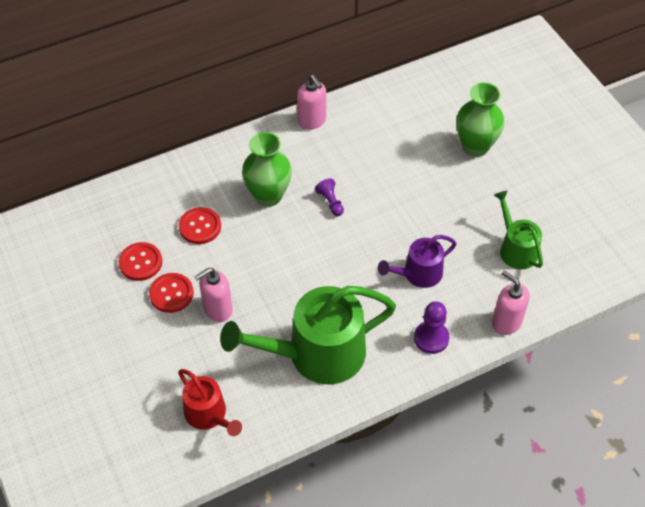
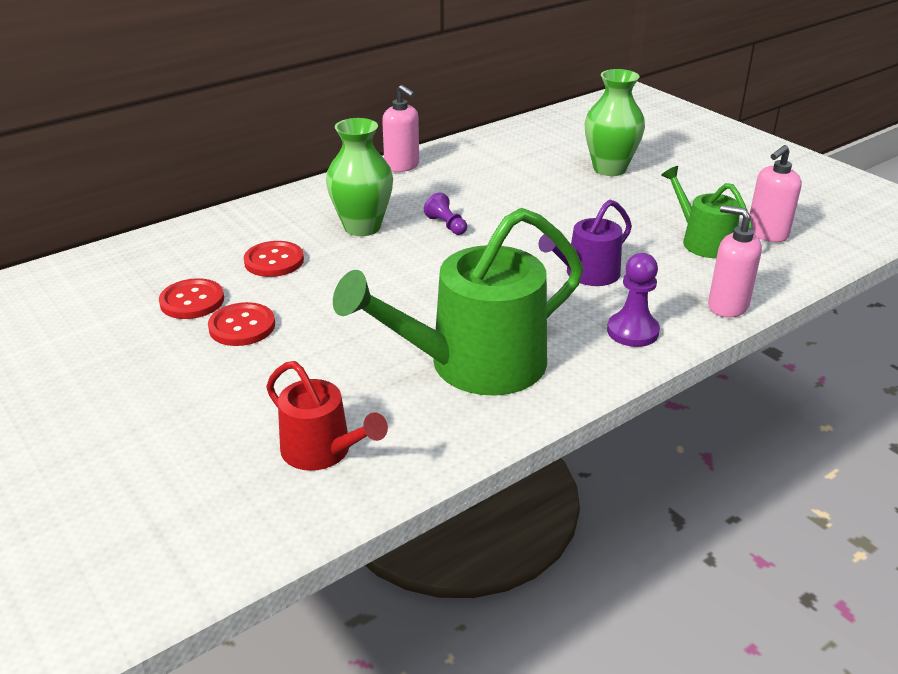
camera: 10 degrees left, 20 degrees down
(217, 309) = (314, 335): pink soap dispenser -> pink soap dispenser (767, 234)

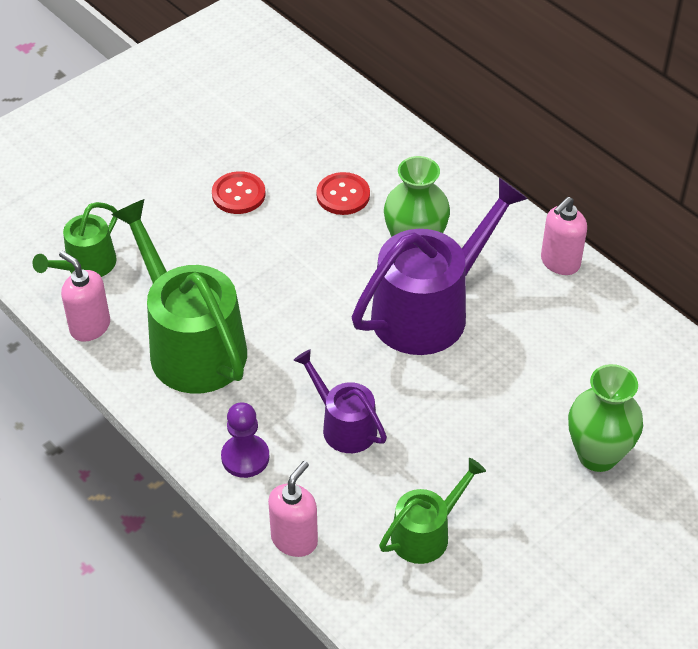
camera: 85 degrees right, 15 degrees up
(192, 301) = (273, 158): red button -> none
(322, 451) = (86, 265): red watering can -> green watering can
(446, 225) = (429, 310): purple pawn -> purple watering can
(767, 234) = (453, 600): pink soap dispenser -> pink soap dispenser (90, 327)

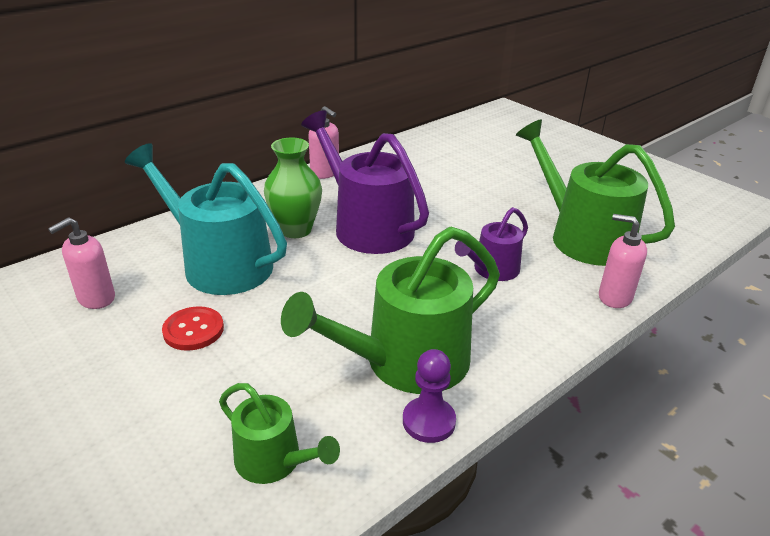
camera: 90 degrees left, 15 degrees down
(90, 327) = (379, 451): pink soap dispenser -> pink soap dispenser (96, 298)
(245, 457) = (539, 324): purple pawn -> purple pawn (428, 421)
(343, 195) = (220, 264): red button -> turquoise watering can
(426, 533) = (583, 237): green watering can -> green watering can, size x1.86
(597, 455) = (496, 173): green vase -> none

